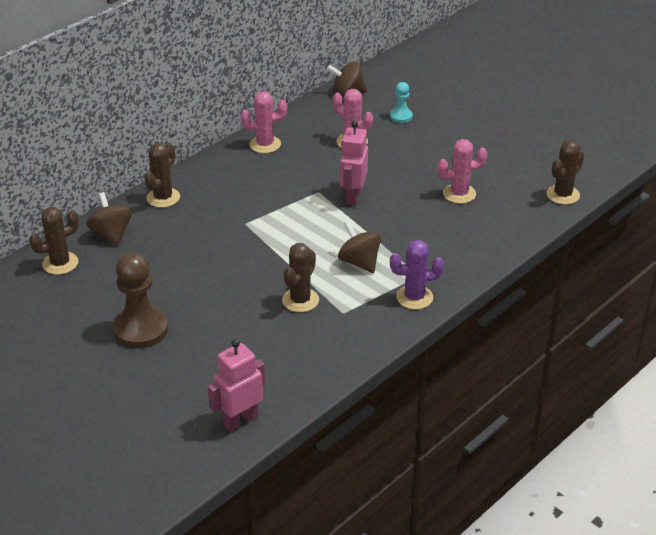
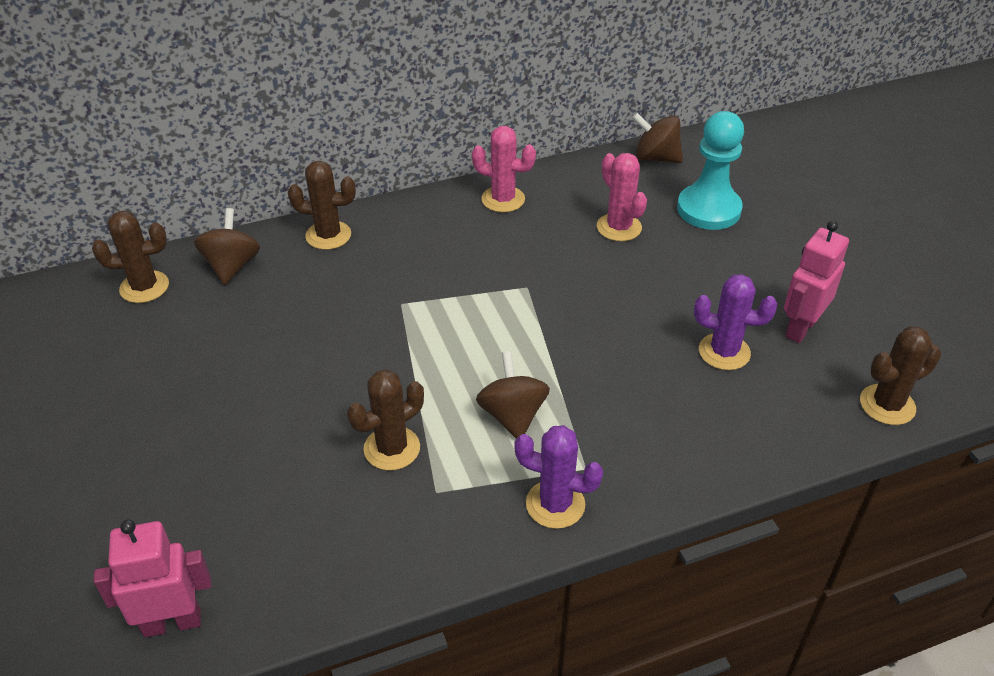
camera: 25 degrees right, 5 degrees up
(141, 329) = (161, 417): brown pawn -> none
(163, 198) = (328, 235): brown cactus -> brown cactus turned 45 degrees clockwise
(353, 196) = (568, 309): pink robot -> pink robot (800, 328)
(401, 116) = (708, 209): turquoise pawn -> turquoise pawn, size x1.95
(459, 194) = (724, 352): pink cactus -> purple cactus

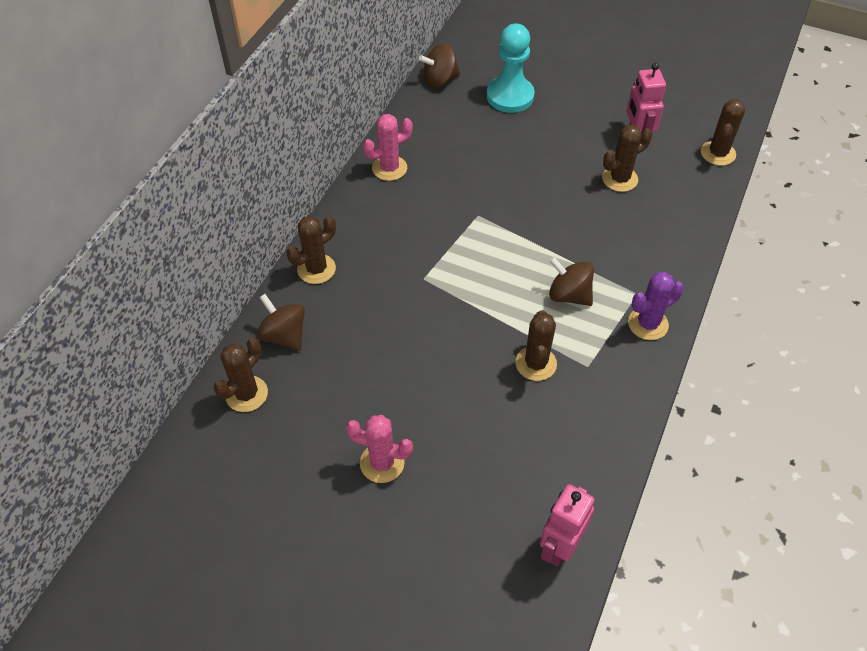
camera: 45 degrees left, 10 degrees up
(619, 227) = (478, 141): pink cactus -> pink cactus (382, 463)
(724, 352) = (619, 179): purple cactus -> brown cactus

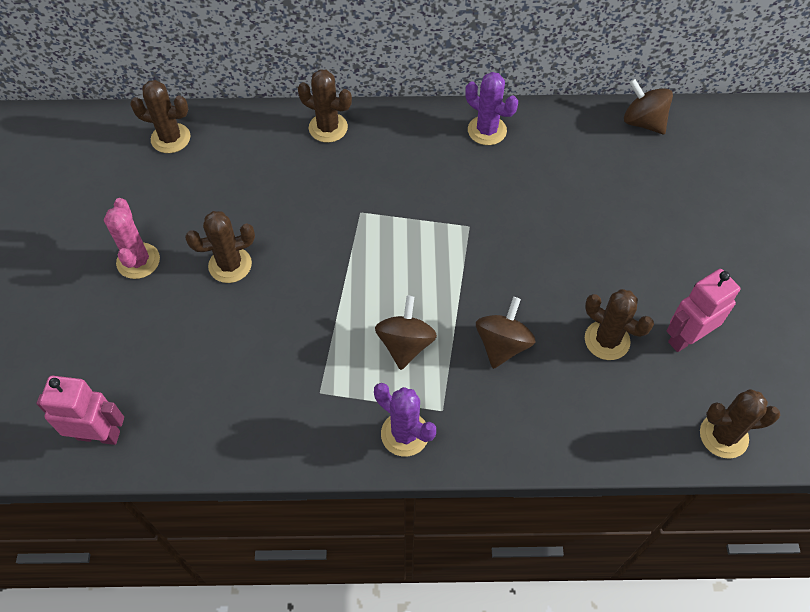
camera: 65 degrees right, 5 degrees up
(284, 335) = (242, 137): brown spinning top -> brown spinning top (502, 344)
(389, 168) = (487, 130): pink cactus -> purple cactus
(510, 96) = (664, 191): turquoise pawn -> none
(536, 363) = (301, 344): brown cactus -> brown cactus (230, 265)

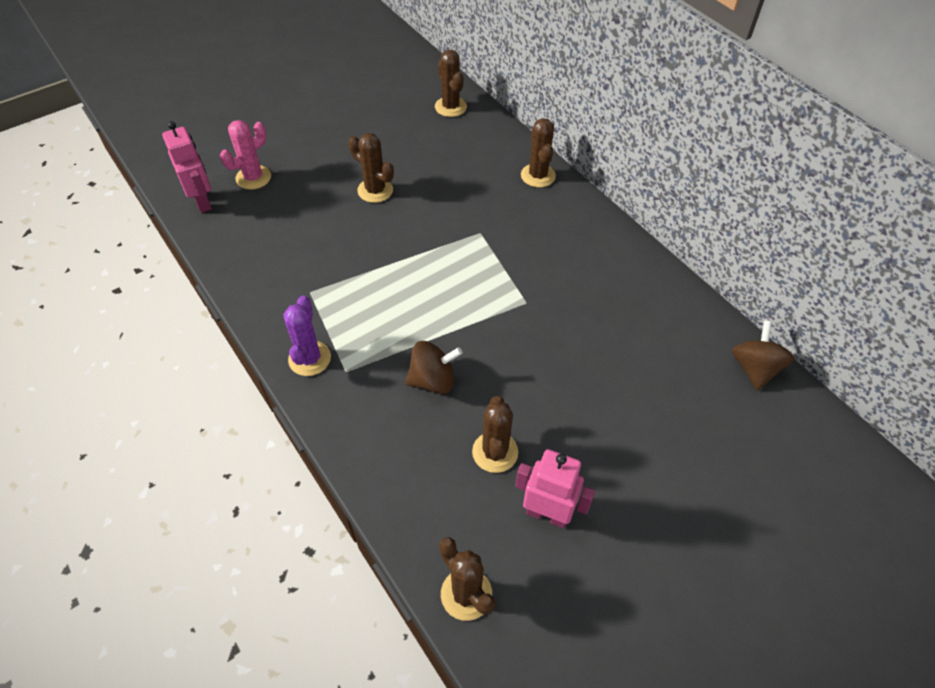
camera: 55 degrees right, 5 degrees down
(138, 261) = (341, 147): pink cactus -> pink cactus (253, 177)
(405, 344) = (386, 319): brown spinning top -> none
(487, 130) = (630, 266): purple cactus -> none

